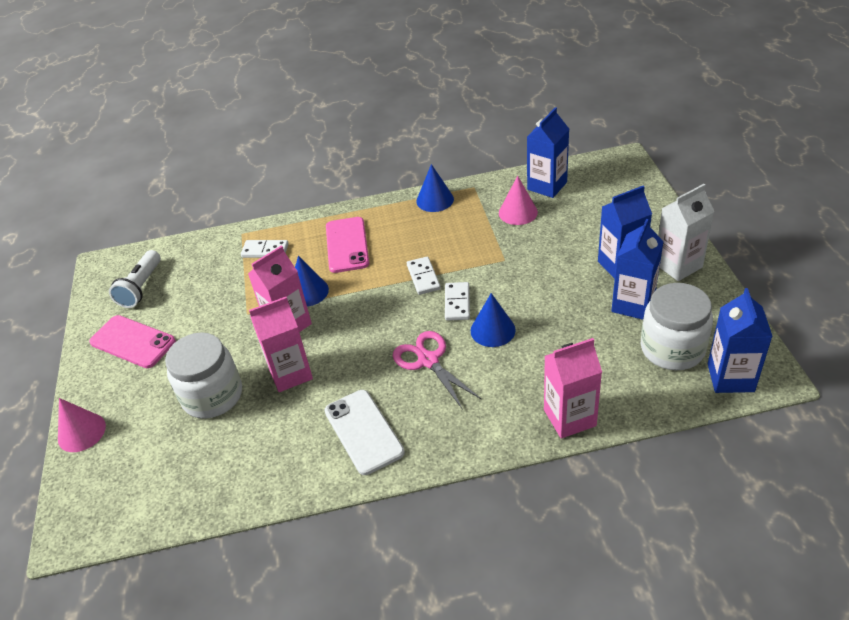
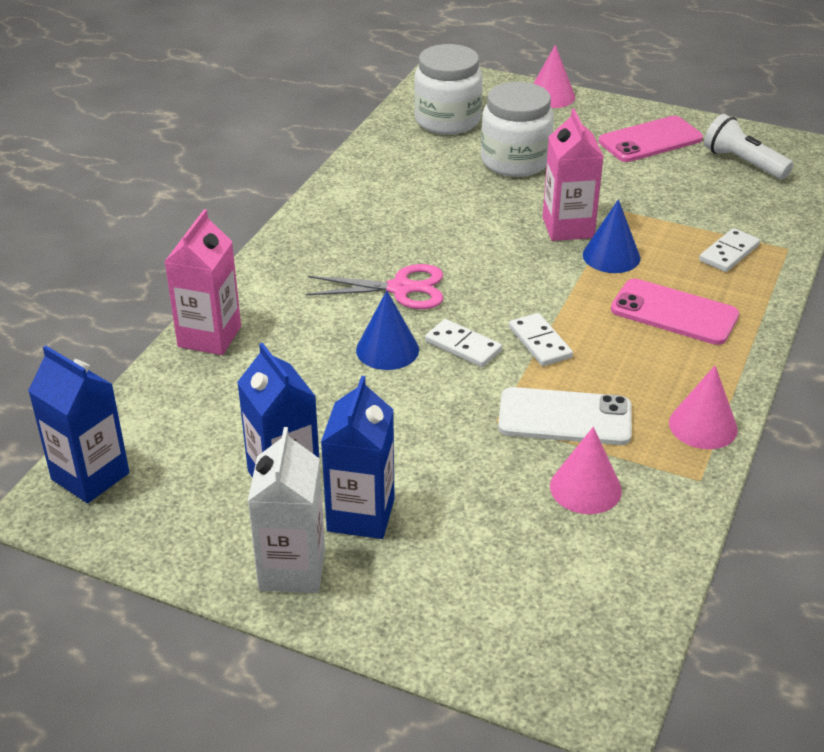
camera: 120 degrees right, 5 degrees down
(290, 373) = (491, 207): pink carton -> none
(363, 431) = (362, 219): white phone -> white phone (565, 417)
(423, 277) = (540, 342): white domino -> white domino turned 45 degrees clockwise
(435, 200) = (703, 426): blue cone -> pink cone
(547, 186) = (621, 557): blue carton -> none
(672, 349) = (184, 461): white jar -> white jar (447, 120)

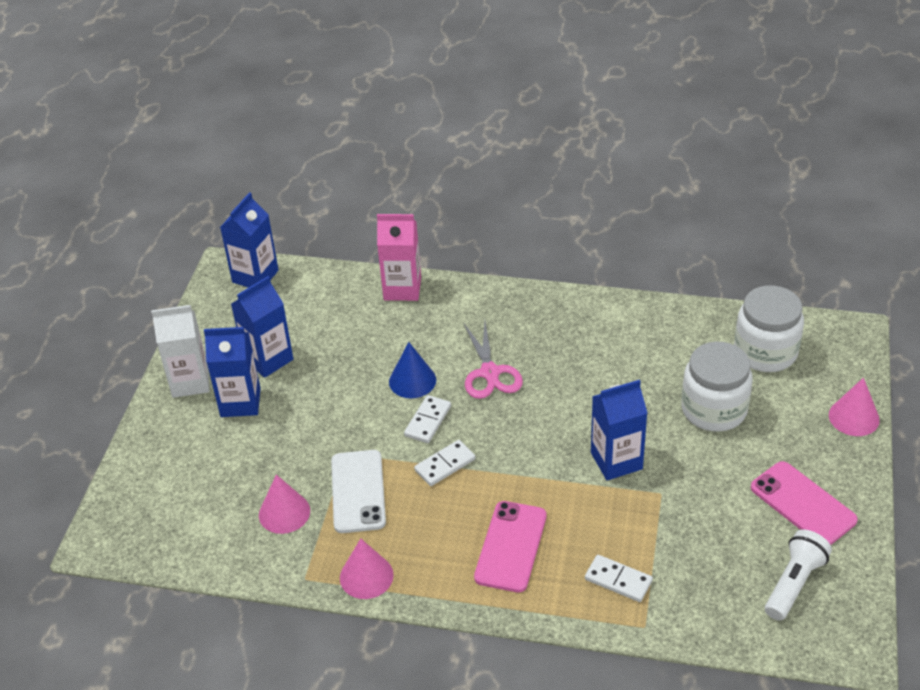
camera: 80 degrees right, 5 degrees up
(568, 227) = (616, 461): pink carton -> blue carton
(611, 256) = (582, 495): blue cone -> none

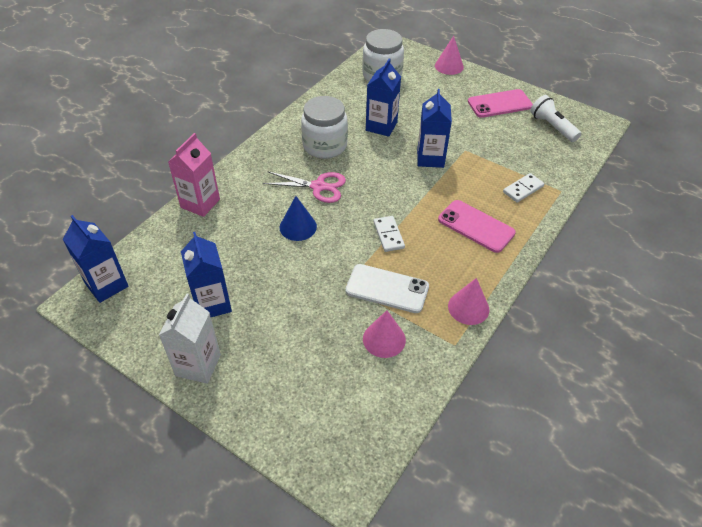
camera: 70 degrees left, 5 degrees up
(240, 402) = (248, 335): blue carton -> blue carton (381, 126)
(428, 421) = (342, 231): white domino -> none
(714, 409) = (413, 108): white jar -> white jar (325, 146)

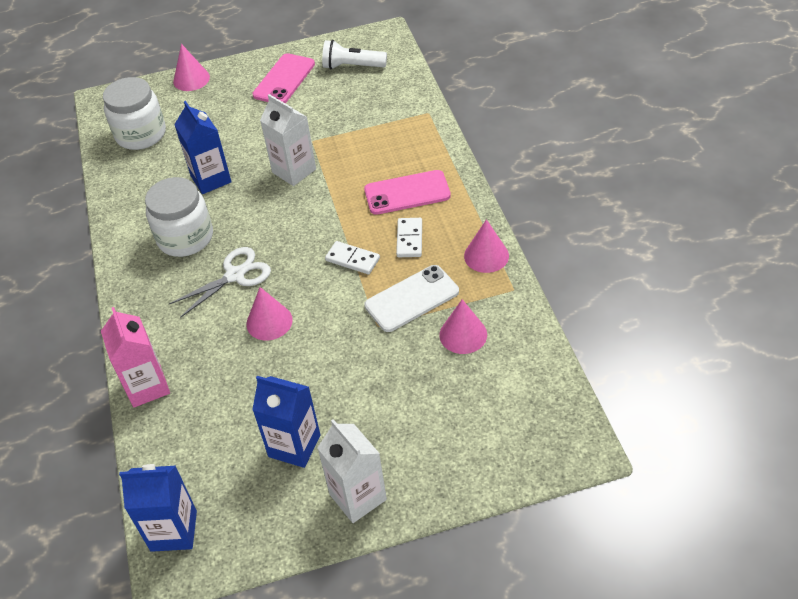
camera: 45 degrees left, 0 degrees up
(298, 227) = (269, 322): blue cone -> pink cone
(318, 187) = (235, 275): pink scissors -> white scissors
(430, 158) = (294, 171): blue carton -> white carton
(523, 189) = (400, 134): white domino -> white domino (409, 239)

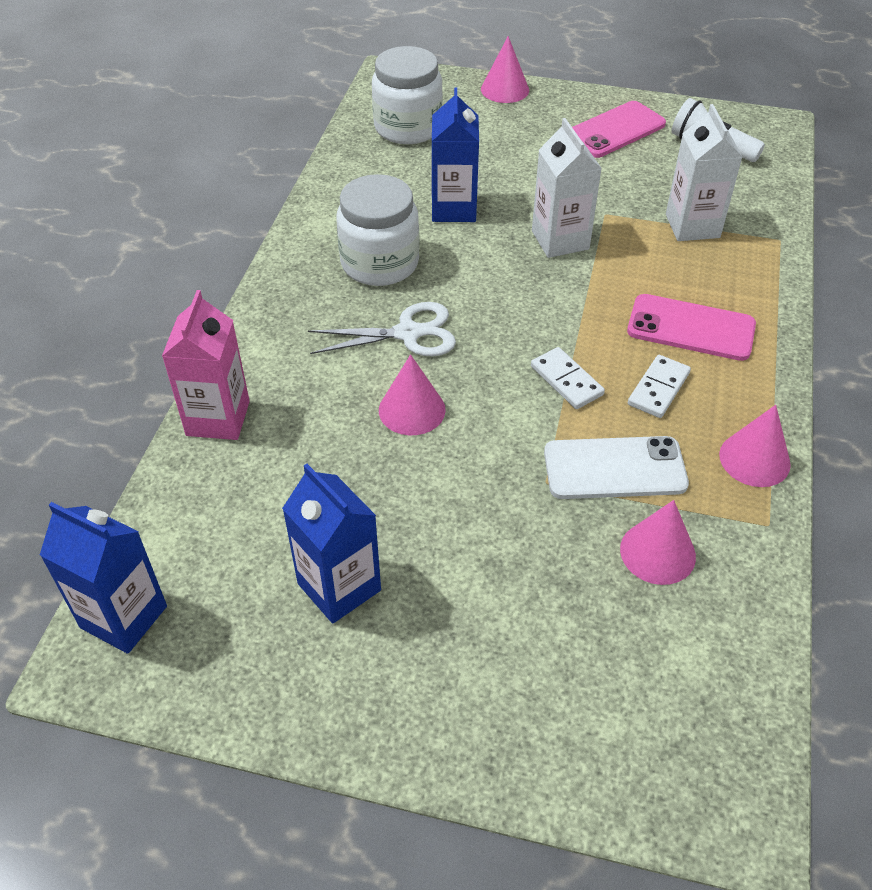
camera: 25 degrees right, 0 degrees up
(358, 497) = (375, 704): white carton -> white carton (692, 226)

